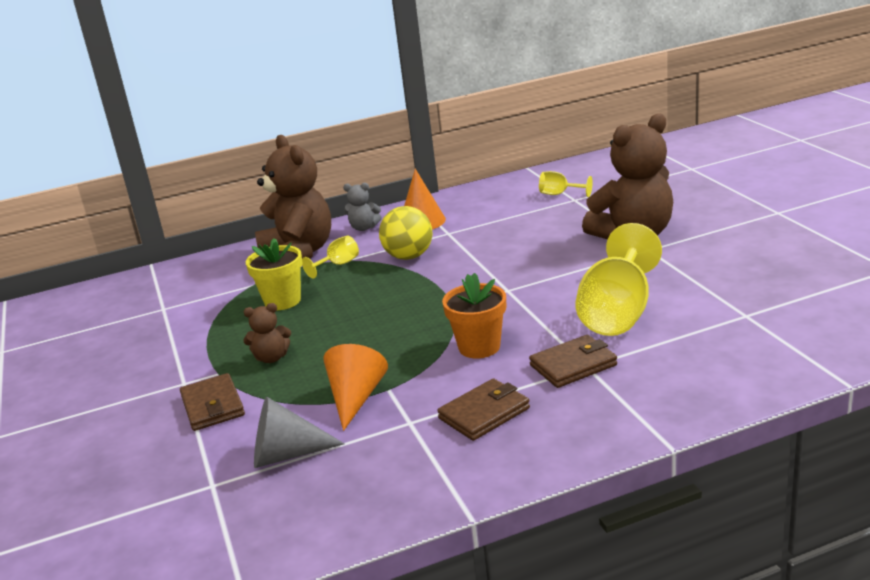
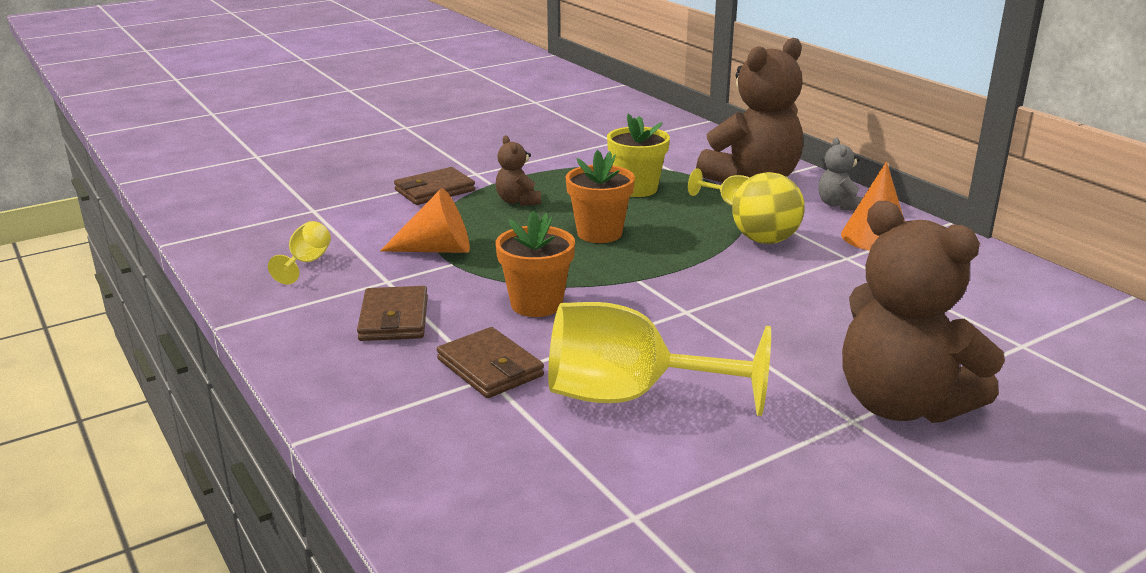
camera: 75 degrees right, 0 degrees up
(286, 454) = (348, 232): grey cone -> none
(363, 319) = (599, 233): none -> orange flower pot
(484, 413) = (394, 319): brown wallet -> brown wallet turned 45 degrees clockwise
(559, 194) = (1035, 331): yellow goblet -> yellow goblet (306, 263)

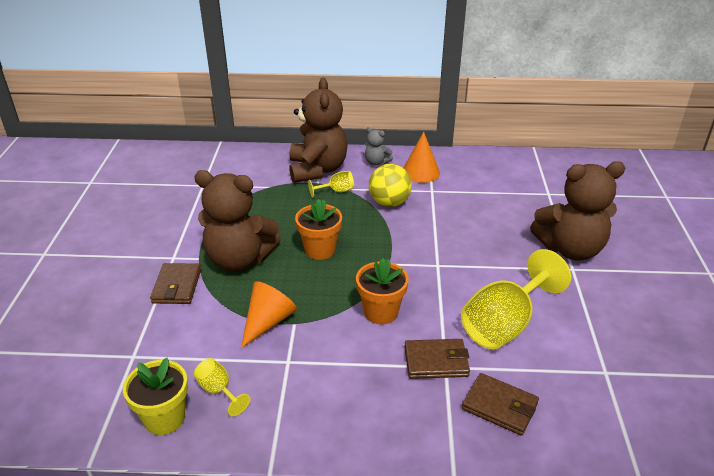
camera: 55 degrees left, 10 degrees up
(394, 319) = (342, 378): brown wallet -> brown wallet (499, 406)
(518, 201) = (239, 259): brown teddy bear -> brown teddy bear, size x2.23
(636, 189) = (279, 210): yellow flower pot -> yellow flower pot (164, 418)

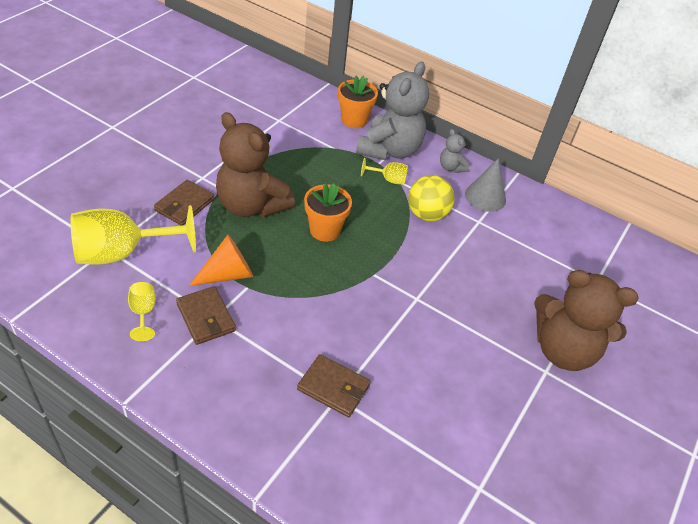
camera: 25 degrees right, 10 degrees up
(164, 418) = (88, 313): yellow flower pot -> none
(317, 170) = (389, 150): brown teddy bear -> grey teddy bear
(381, 312) = (326, 316): orange flower pot -> orange flower pot (354, 120)
(420, 172) = (485, 197): orange cone -> grey cone
(499, 406) = (351, 460): brown wallet -> brown wallet (206, 317)
(504, 324) = (427, 388): yellow goblet -> yellow goblet (123, 253)

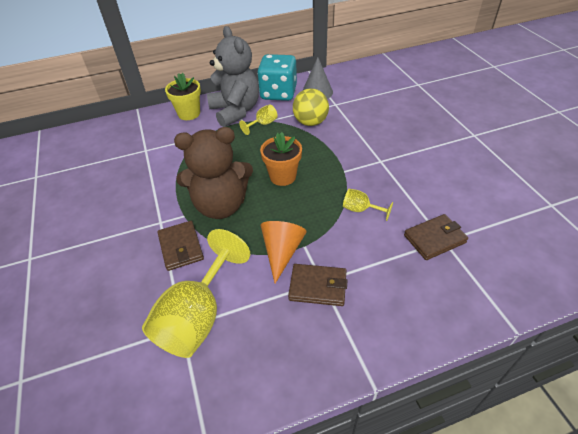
camera: 45 degrees left, 0 degrees up
(143, 313) = (281, 330): yellow goblet -> yellow goblet (360, 210)
(354, 120) = (189, 113): orange flower pot -> yellow flower pot
(451, 167) = (278, 93): grey teddy bear -> turquoise dice
(563, 350) = (462, 121): brown teddy bear -> none

